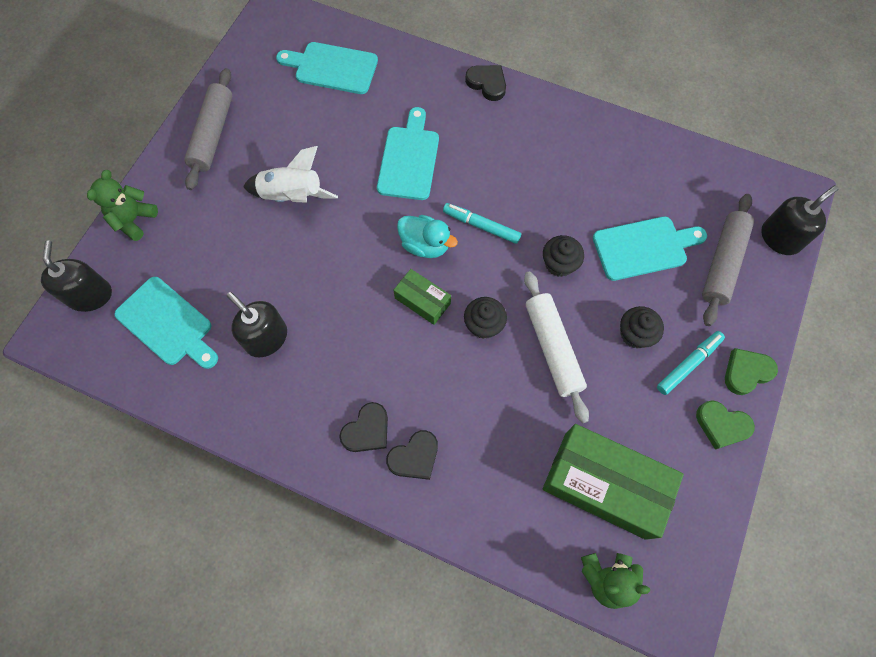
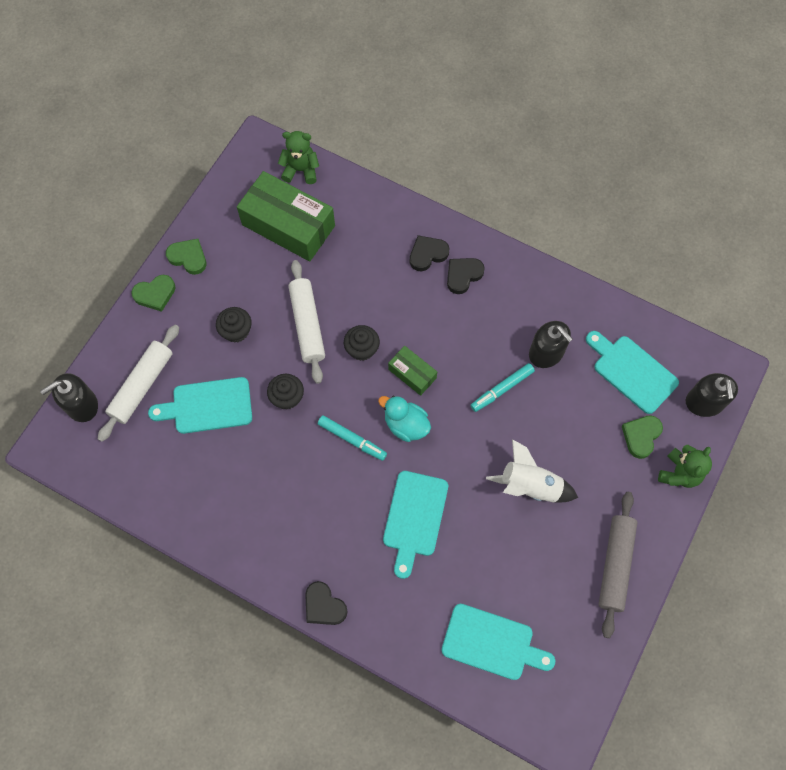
camera: 175 degrees left, 0 degrees up
(168, 254) = (641, 436): none -> green heart
(688, 364) = (200, 304): turquoise marker -> turquoise marker (502, 389)
(723, 263) = (142, 385): grey rolling pin -> white rolling pin

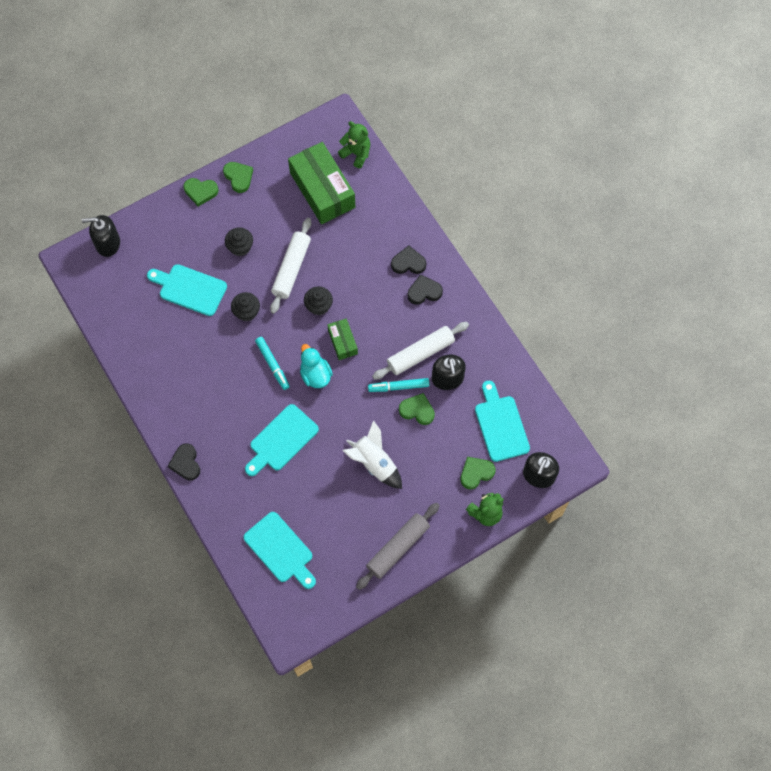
camera: 30 degrees right, 0 degrees up
(142, 385) = (154, 251): white rolling pin -> white rolling pin (420, 353)
(537, 403) = (417, 410): none -> green heart

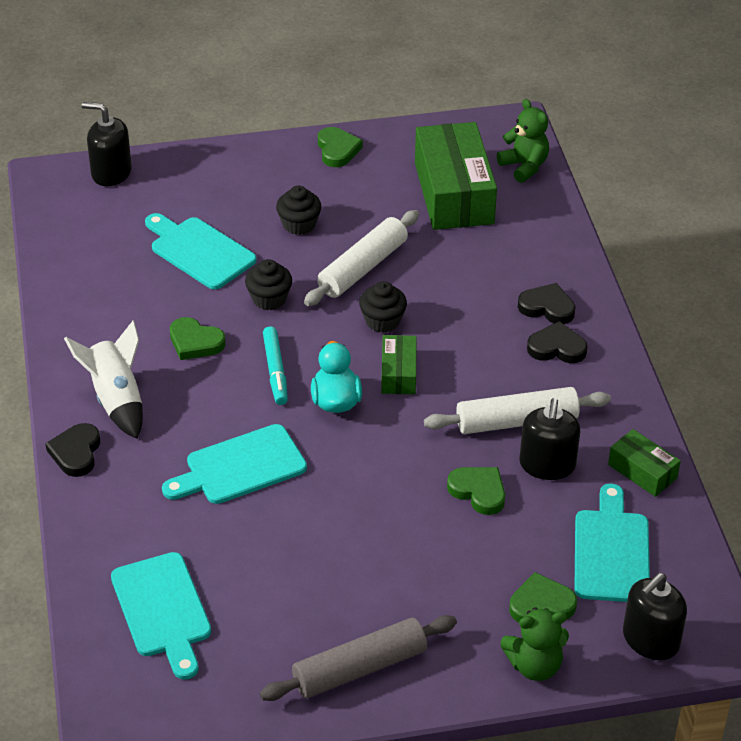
camera: 20 degrees right, 25 degrees down
(200, 192) = (274, 151): green heart -> green heart (195, 342)
(374, 463) = (375, 540): white rocket -> white rocket (116, 399)
(398, 387) = (461, 453): turquoise marker -> none
(499, 365) = (642, 471): none -> green box

